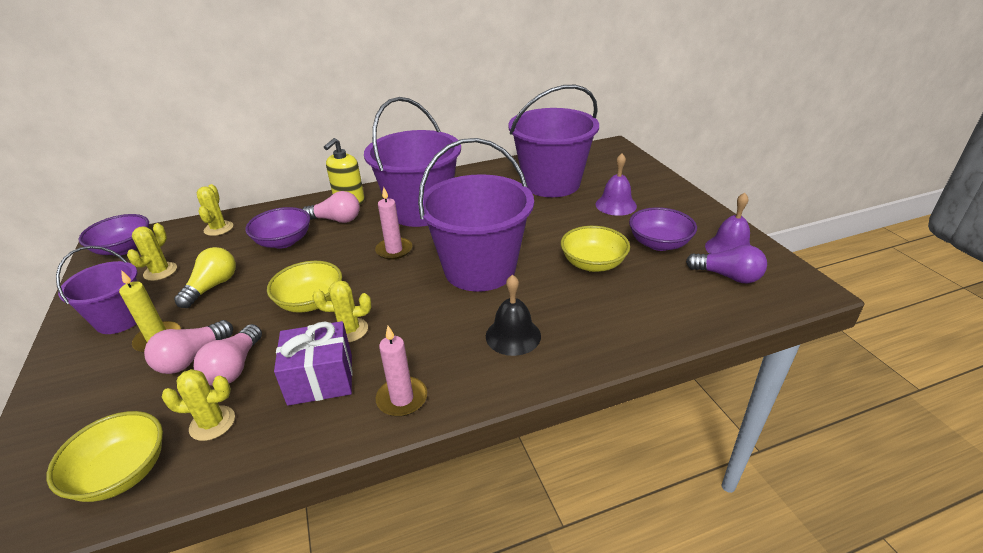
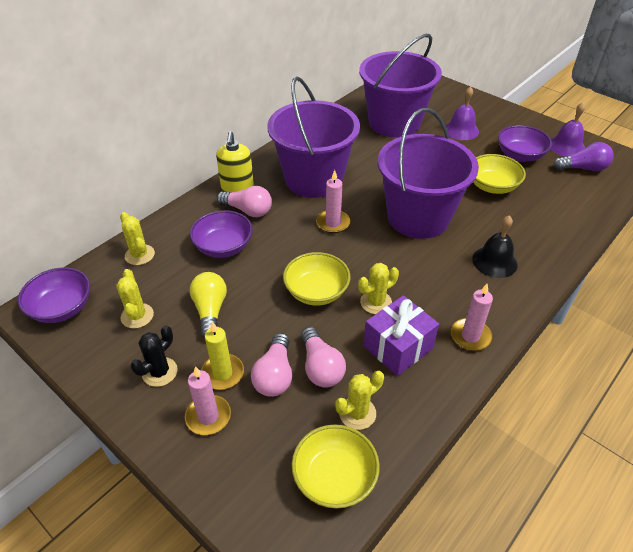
camera: 30 degrees left, 10 degrees up
(105, 369) = (208, 416): none -> pink candle
(120, 319) = (159, 372): purple bucket -> black cactus
(336, 220) = (248, 210): pink light bulb -> pink light bulb turned 45 degrees clockwise

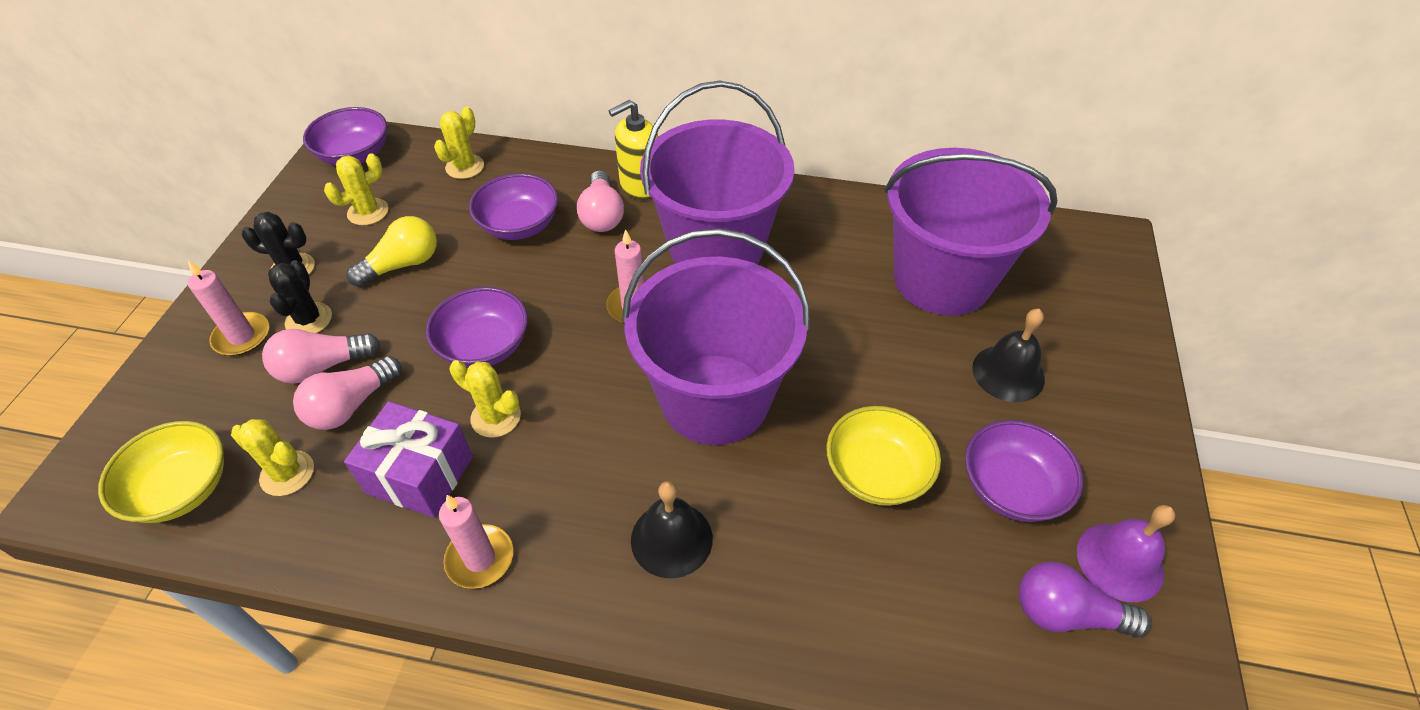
camera: 60 degrees right, 5 degrees up
(222, 373) = (309, 320): yellow candle -> black cactus
(316, 292) = (484, 346): yellow bowl -> purple bowl
(461, 130) = (1008, 373): purple bell -> black bell
(583, 168) = (1066, 613): purple light bulb -> purple light bulb turned 135 degrees clockwise

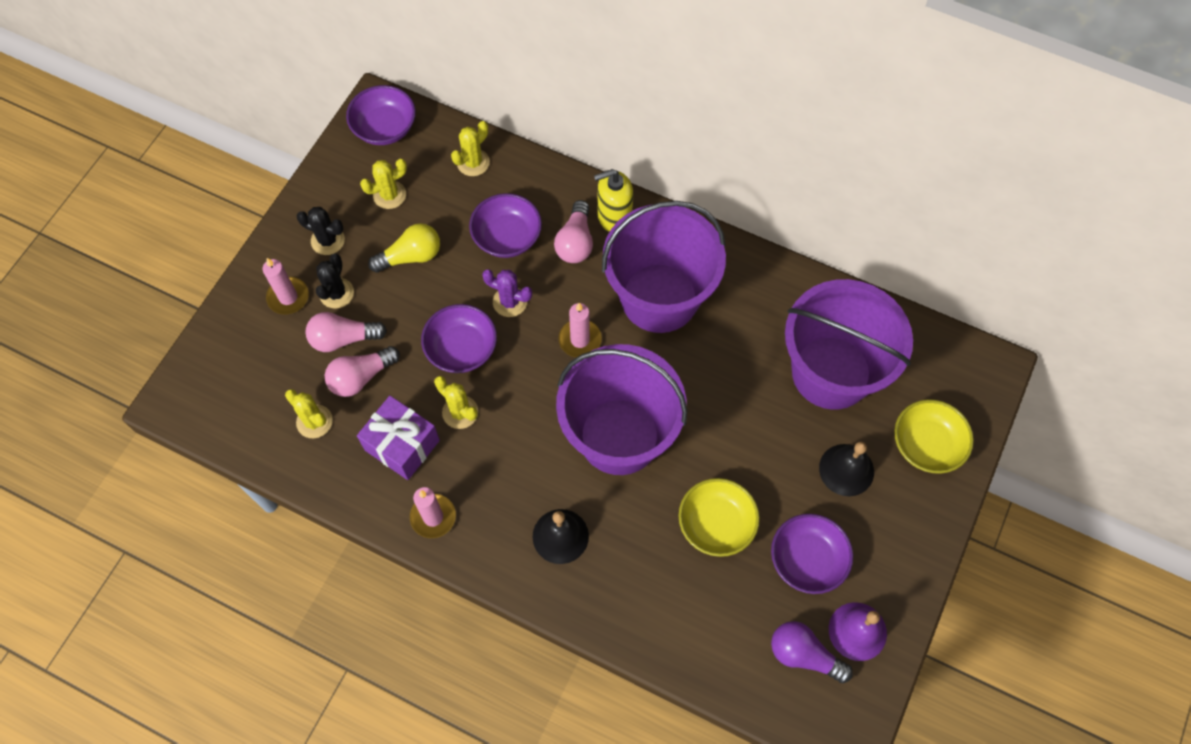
camera: 15 degrees right, 15 degrees up
(182, 489) = (246, 416): yellow bowl -> yellow bowl (926, 445)
(536, 286) = (510, 302): none -> purple cactus

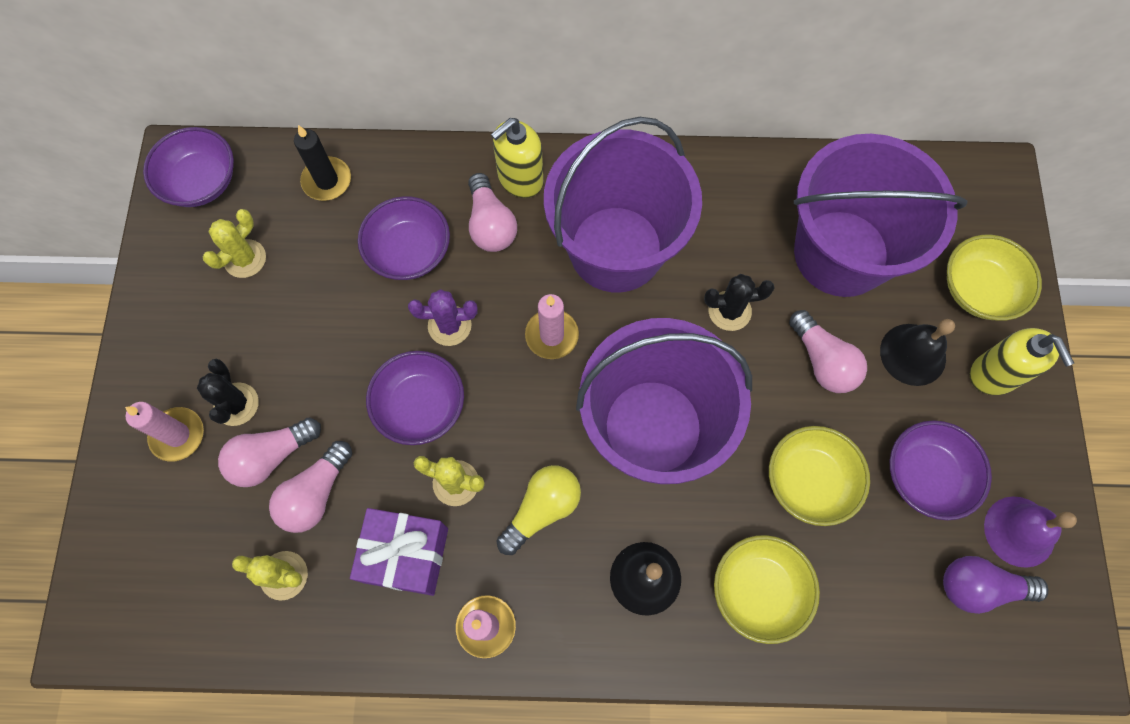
camera: 25 degrees left, 5 degrees up
(328, 240) = (195, 344): black cactus -> black cactus (729, 311)
(411, 256) = (306, 321): yellow light bulb -> yellow light bulb (542, 509)
(473, 162) = (327, 181): yellow cactus -> black candle
(637, 581) = (758, 590): none -> yellow bowl
(773, 444) = (822, 361): none -> pink light bulb
(902, 512) = (994, 374): none -> yellow soap dispenser

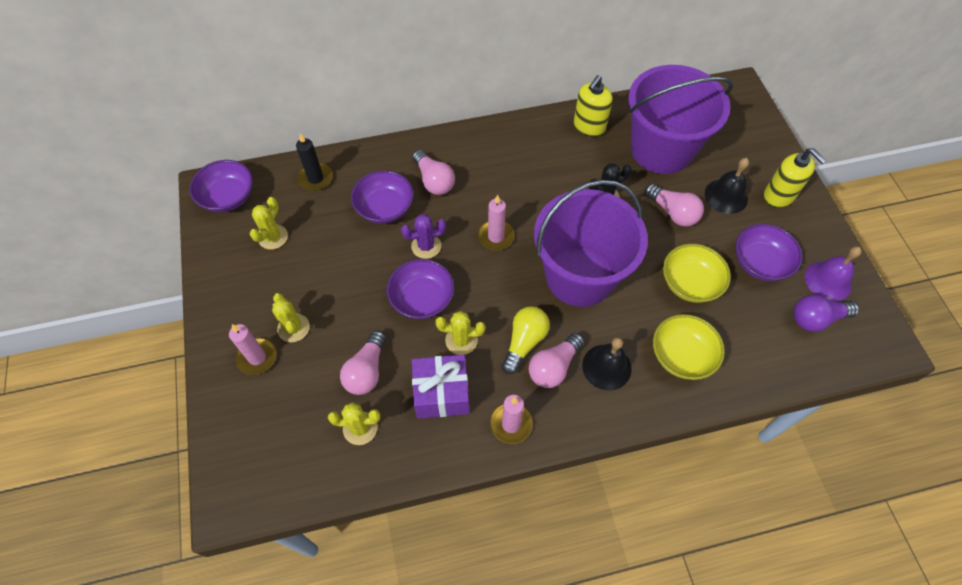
camera: 15 degrees left, 10 degrees down
(236, 404) = (293, 328): black cactus -> yellow cactus
(271, 456) = (328, 354): pink light bulb -> pink light bulb (554, 367)
(520, 179) = (444, 150): yellow soap dispenser -> yellow soap dispenser (589, 127)
(616, 249) = (520, 177): purple bucket -> none
(978, 289) = (751, 151): yellow bowl -> none

